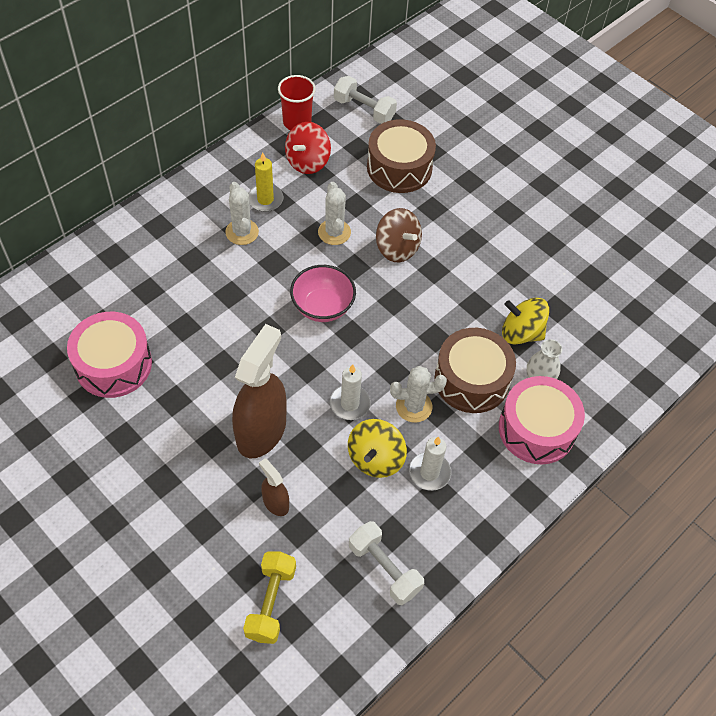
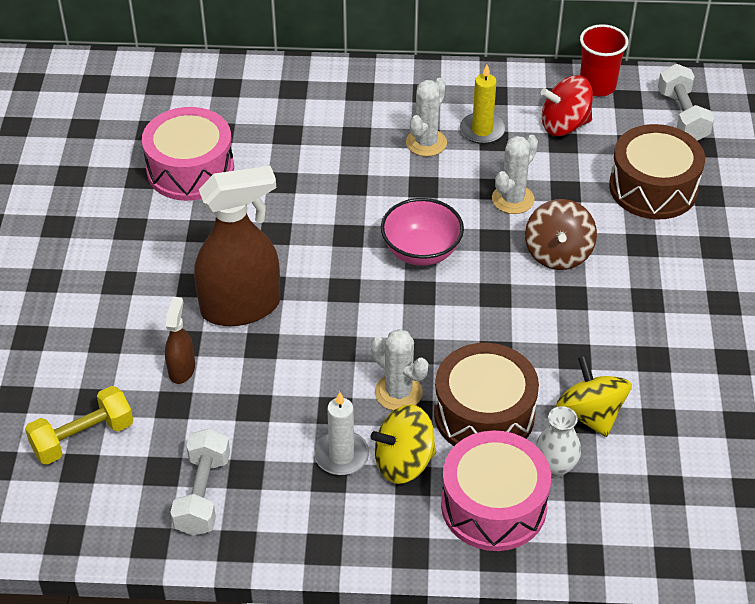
camera: 50 degrees right, 10 degrees down
(350, 404) = (343, 345): white candle -> none
(375, 458) = (308, 405): yellow spinning top -> yellow spinning top (404, 462)

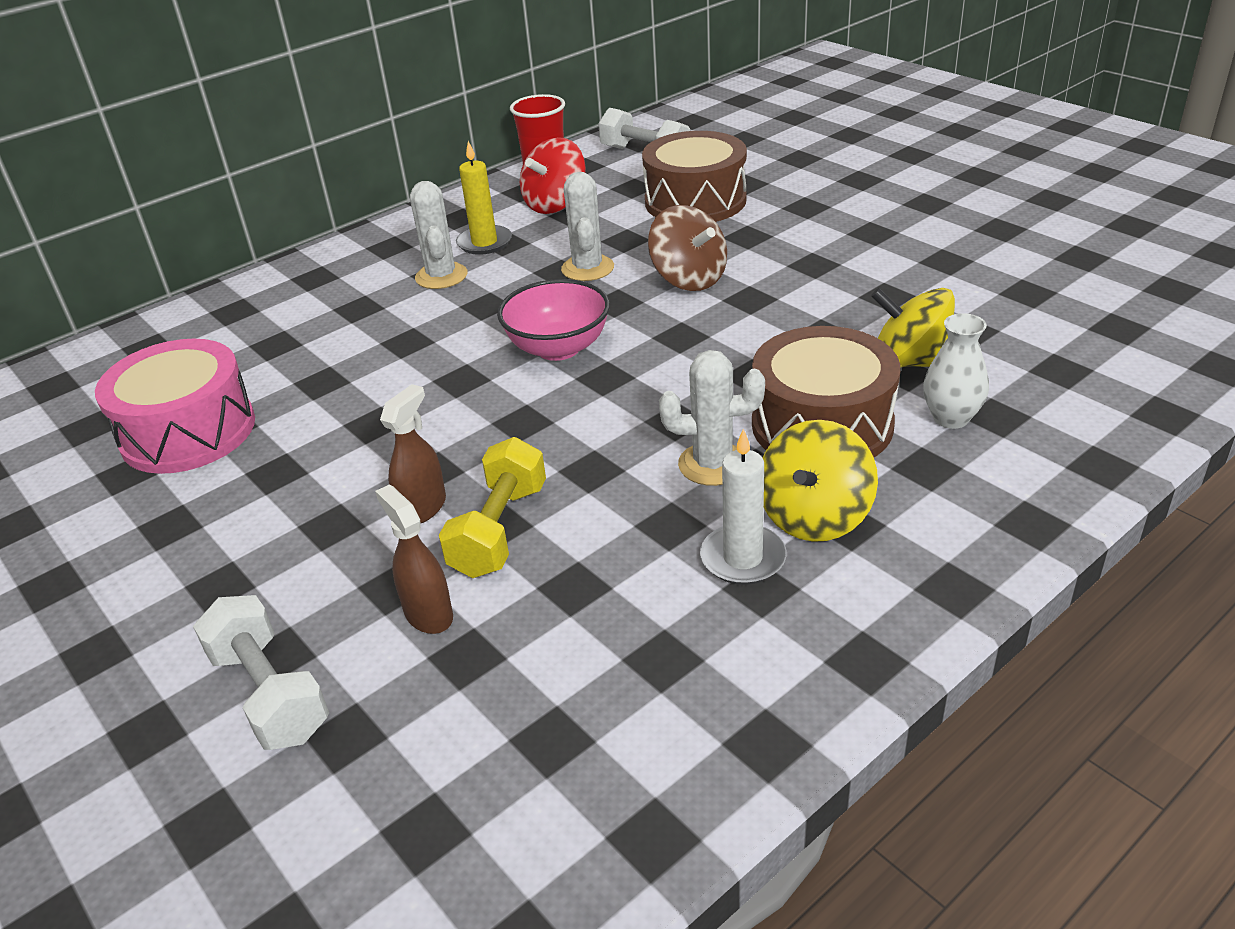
camera: 40 degrees left, 10 degrees down
(83, 438) = (384, 790): yellow dumbbell -> yellow dumbbell (499, 530)
(203, 494) = (642, 723): white dumbbell -> white dumbbell (270, 694)
(241, 307) = (423, 508): brown spray bottle -> brown spray bottle, size x0.48
(493, 505) = (956, 487): pink drum -> none

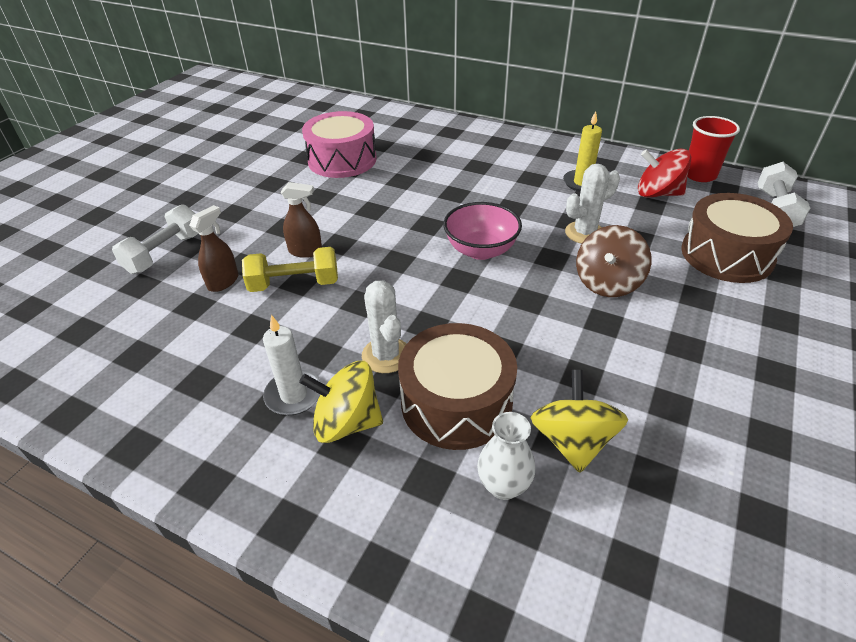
camera: 65 degrees right, 5 degrees up
(441, 276) = (531, 181): white cactus -> none

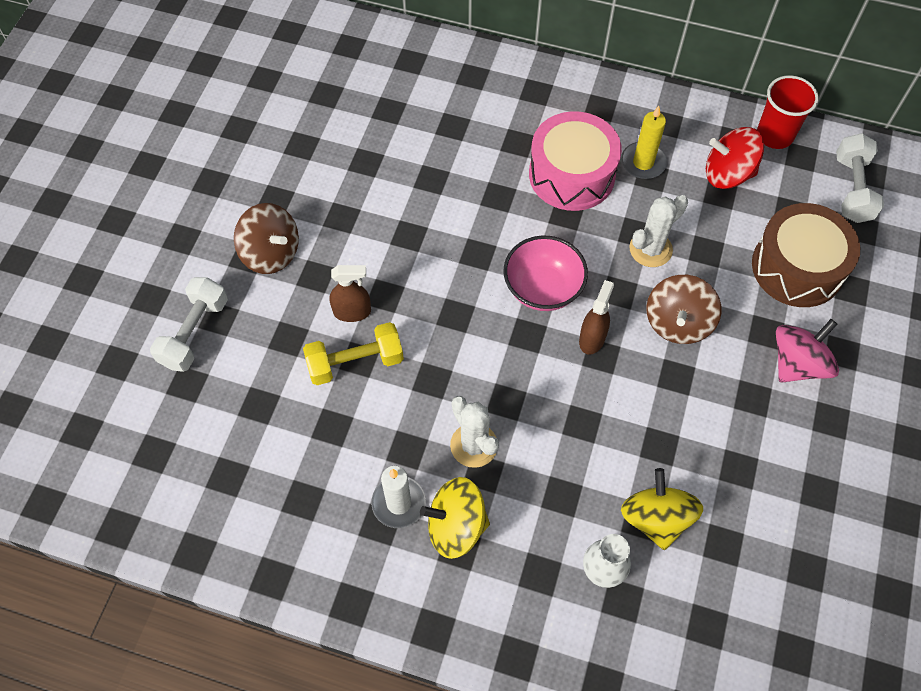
camera: 10 degrees left, 20 degrees up
(223, 282) = (277, 368): brown spray bottle -> brown spray bottle (592, 338)
(253, 211) = (271, 253): none -> brown spinning top
(342, 160) = (349, 146): pink drum -> pink drum (571, 174)
(456, 402) = (550, 491): brown drum -> none
(733, 323) = (798, 364): none -> pink spinning top

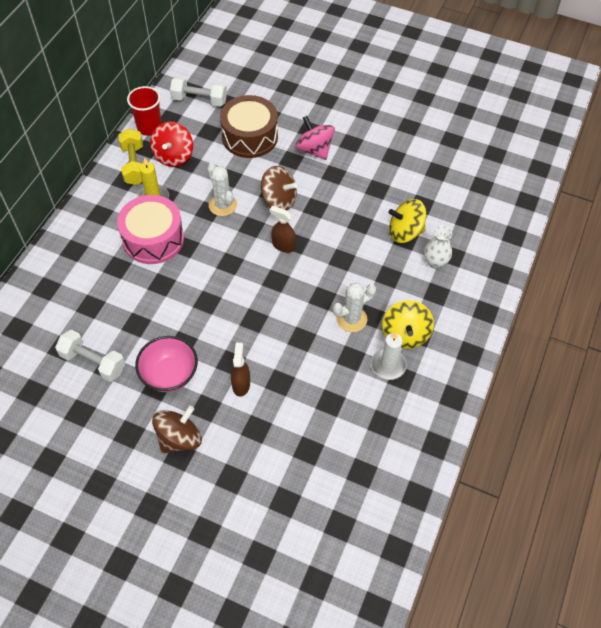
camera: 85 degrees left, 5 degrees down
(194, 333) = (242, 496): white dumbbell -> white dumbbell (93, 362)
(355, 362) = (282, 384): yellow dumbbell -> yellow dumbbell (134, 165)
(543, 289) = (242, 267): pink bowl -> pink bowl (169, 374)

